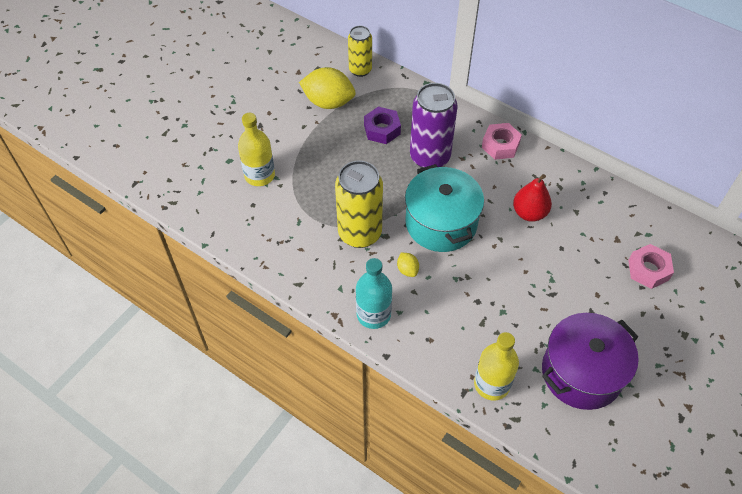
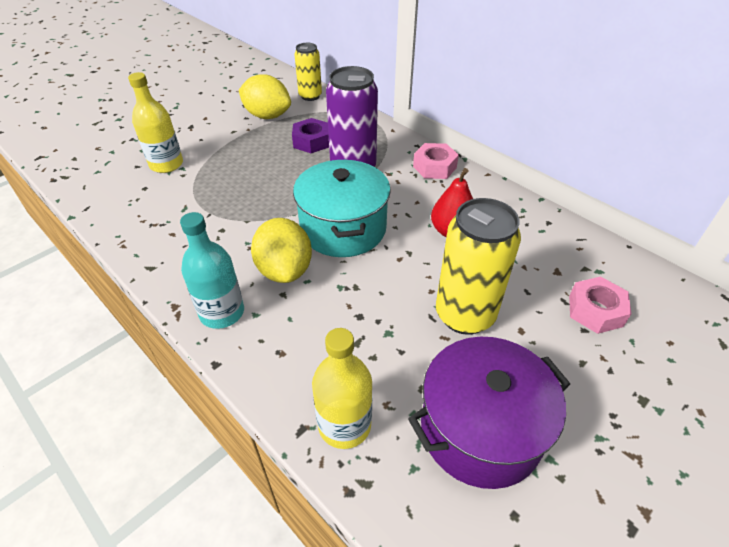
camera: 10 degrees right, 10 degrees down
(360, 233) = (246, 227): yellow can -> yellow can (465, 315)
(407, 270) = (285, 270): yellow lemon -> yellow lemon, size x2.18

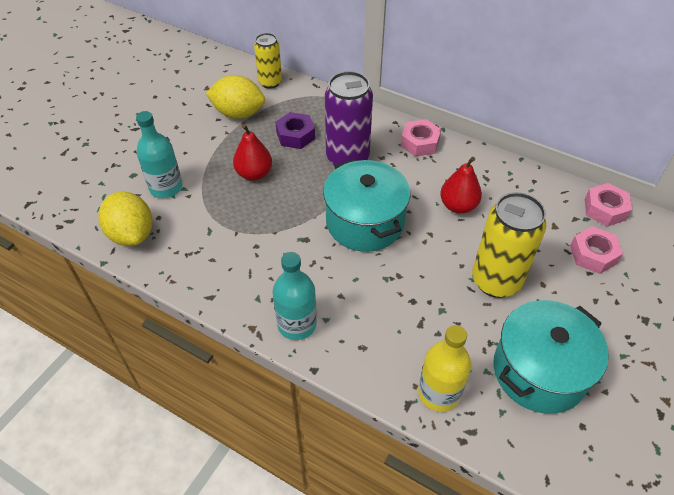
camera: 15 degrees left, 5 degrees up
(166, 164) = (166, 187): yellow bottle -> turquoise bottle
(254, 167) = (254, 174): none -> red pear
(285, 270) = (332, 273): yellow lemon -> yellow lemon (132, 234)
(480, 430) = (539, 371): purple pot -> turquoise pot
(625, 265) = (605, 209): none -> pink nut

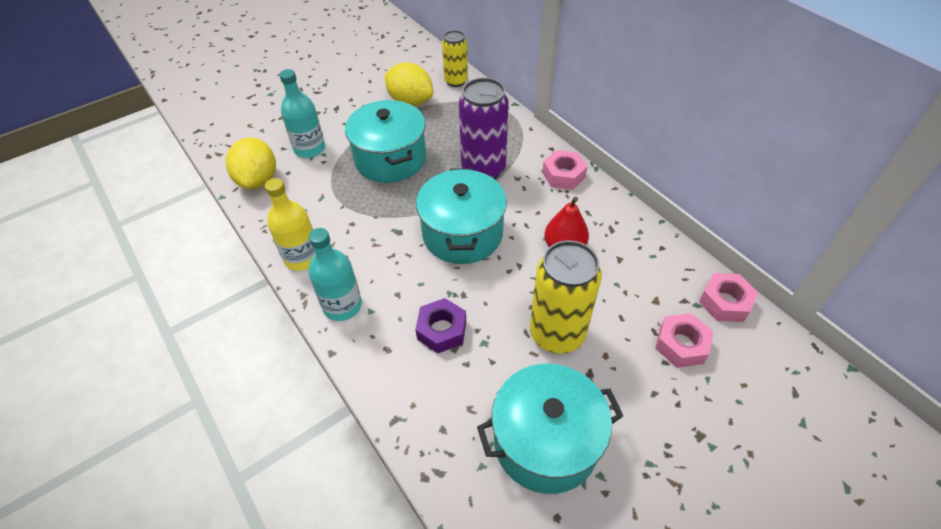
camera: 25 degrees right, 0 degrees up
(254, 174) = (390, 159): red pear -> turquoise pot
(295, 135) = (448, 135): purple nut -> purple nut (441, 330)
(439, 393) = (431, 421): yellow bottle -> yellow bottle (302, 257)

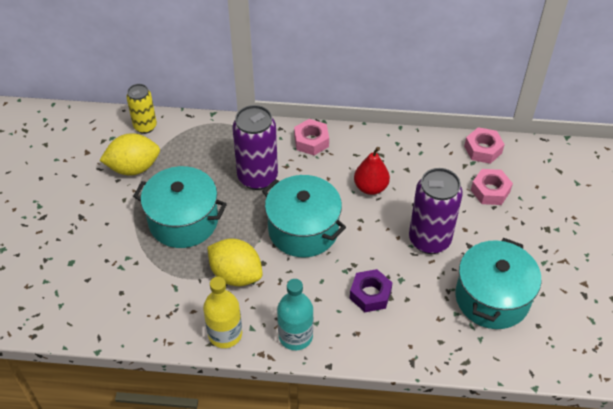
camera: 50 degrees left, 0 degrees up
(258, 180) = (107, 317): yellow lemon -> yellow lemon (236, 274)
(309, 149) = (110, 263): turquoise bottle -> none
(557, 334) = (429, 240): yellow can -> purple can

